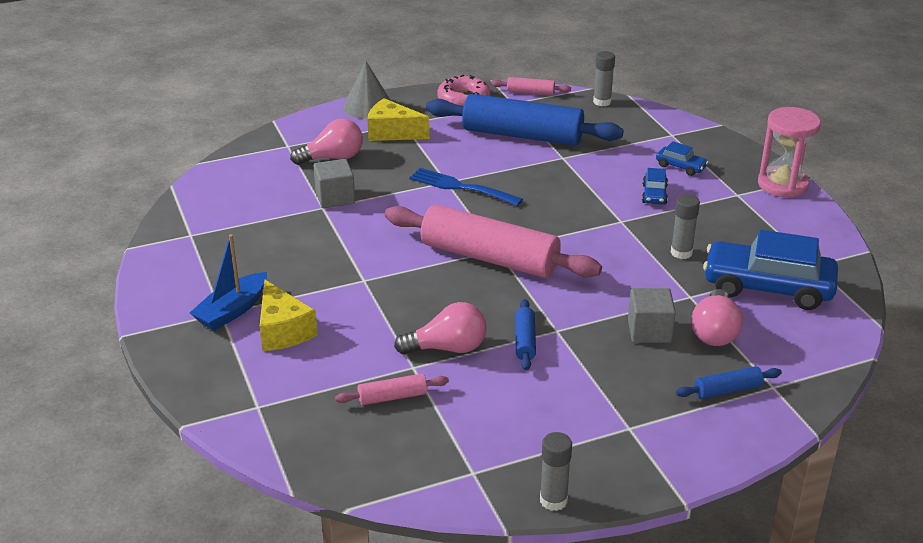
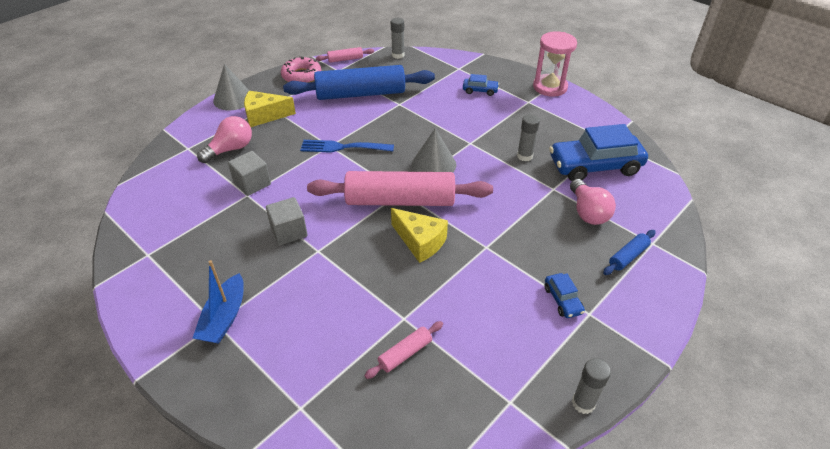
camera: 25 degrees left, 10 degrees up
(283, 330) = (279, 322): yellow cheese -> yellow cheese (420, 242)
(447, 348) = (419, 291): pink light bulb -> none
(524, 341) = (470, 264): blue rolling pin -> none
(557, 232) = (434, 164): none -> grey cone
(649, 331) = (547, 226): grey cube -> grey cube (289, 231)
(654, 194) = (477, 116): blue car -> blue car (562, 300)

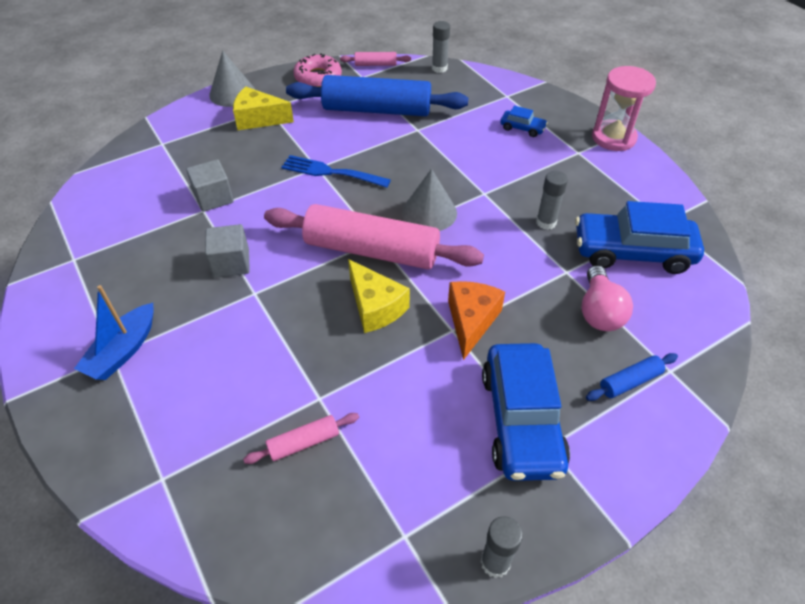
camera: 15 degrees right, 5 degrees up
(230, 149) = (206, 153): pink light bulb -> none
(498, 238) = (471, 321): none -> orange cheese
(562, 300) = (521, 420): blue car -> blue car, size x2.22

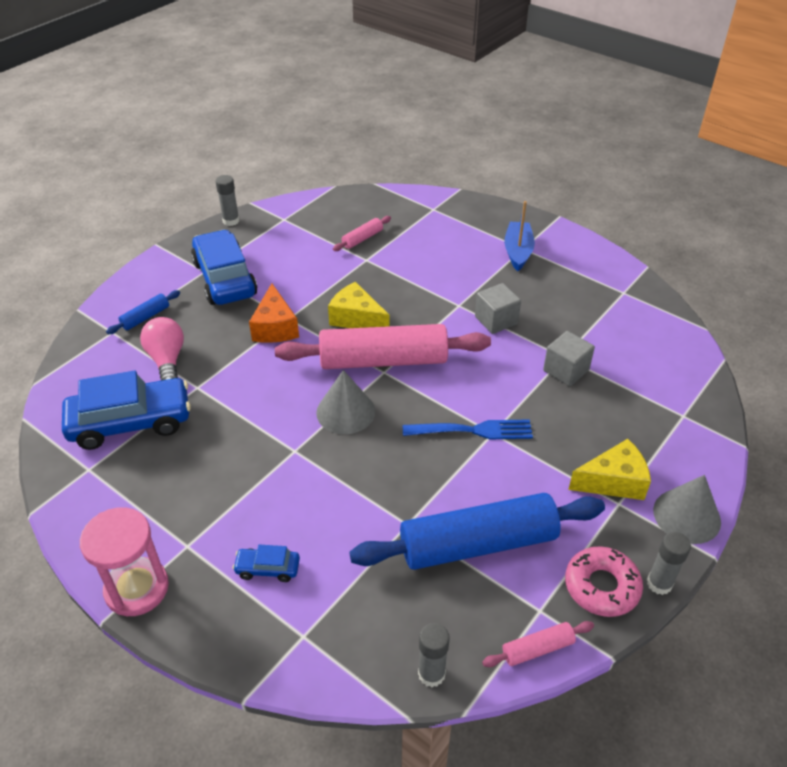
camera: 160 degrees right, 5 degrees down
(546, 222) = (221, 432): grey glue stick -> grey glue stick (659, 583)

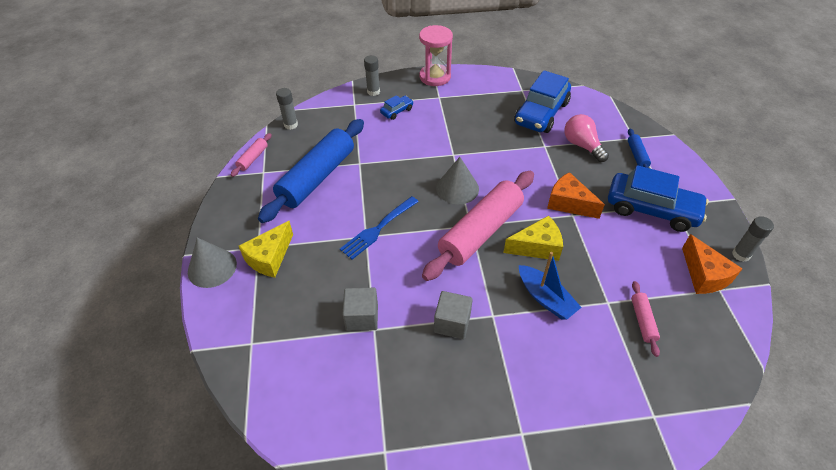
camera: 135 degrees right, 5 degrees up
(167, 360) = (582, 146): pink light bulb -> pink light bulb turned 150 degrees counterclockwise
(277, 229) = (704, 275): none -> orange cheese
(518, 252) = (520, 423): blue boat -> blue boat (545, 298)
(601, 586) = (239, 200): pink donut -> none
(659, 583) = (209, 220): grey glue stick -> grey glue stick (373, 92)

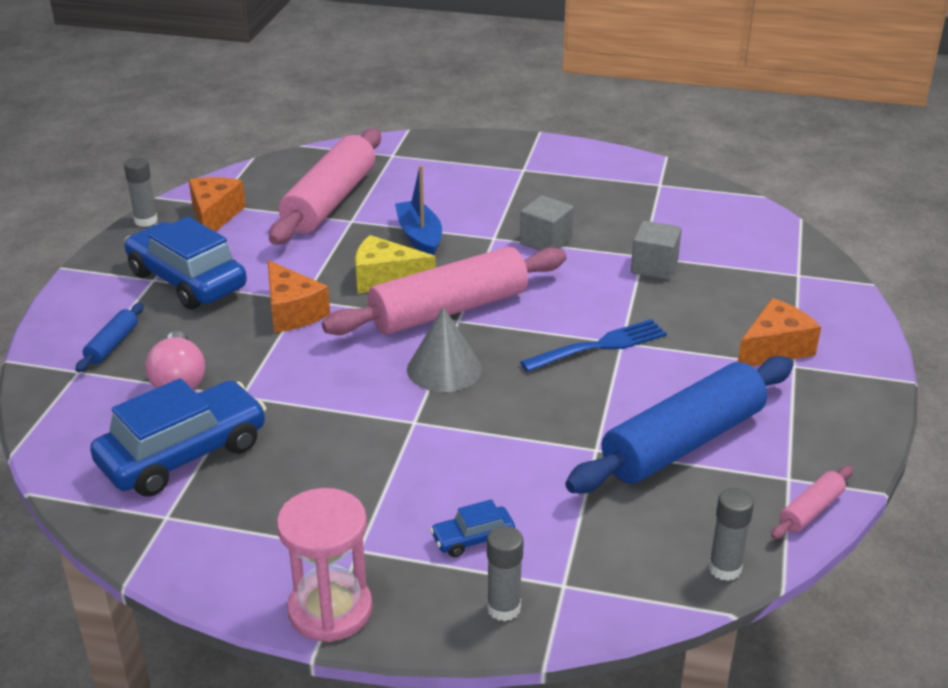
camera: 160 degrees left, 15 degrees down
(212, 267) = (864, 356): grey cone -> none
(269, 258) = (775, 348): yellow cheese -> orange cheese
(642, 321) = (330, 201): pink rolling pin -> pink rolling pin, size x2.35

